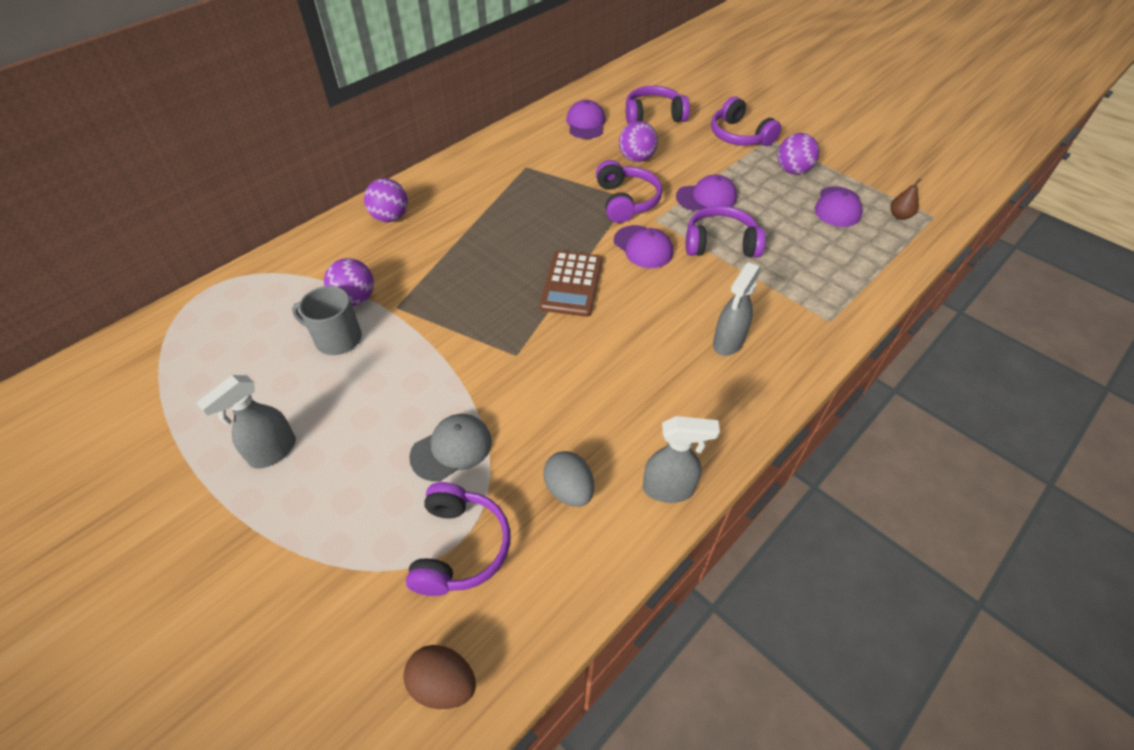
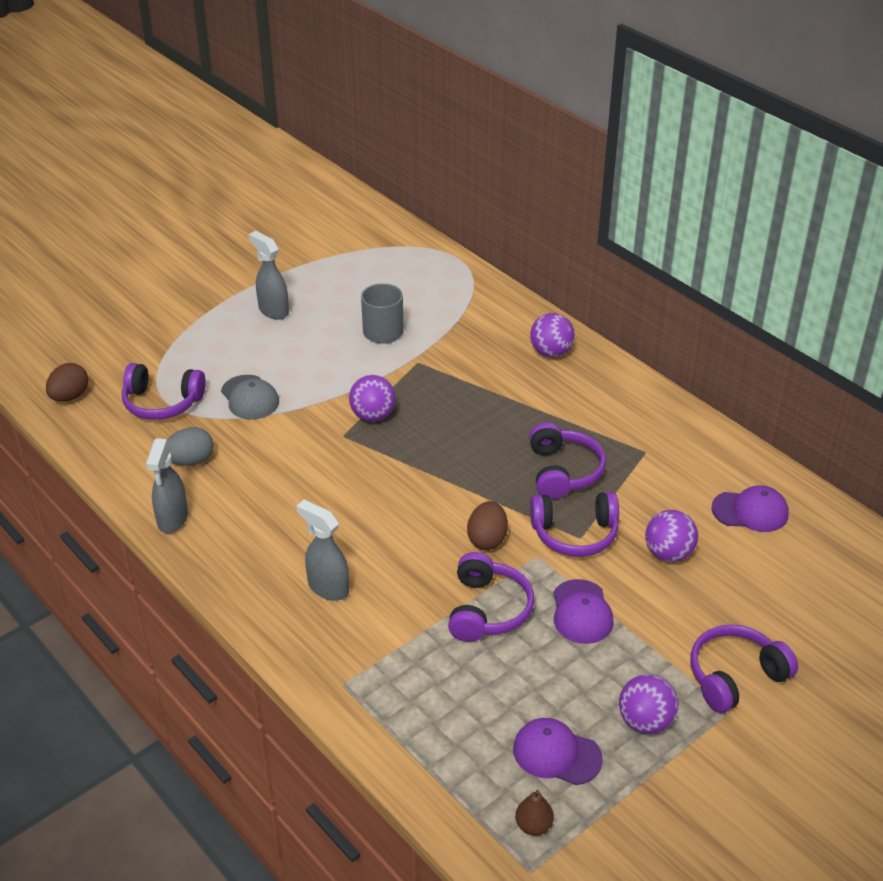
camera: 95 degrees right, 10 degrees down
(355, 299) = (432, 338): purple ball -> purple ball (373, 416)
(572, 284) = (433, 477): brown calculator -> none
(643, 247) = (487, 539): purple cap -> brown egg
(653, 116) = (780, 584): purple headphones -> purple headphones (563, 471)

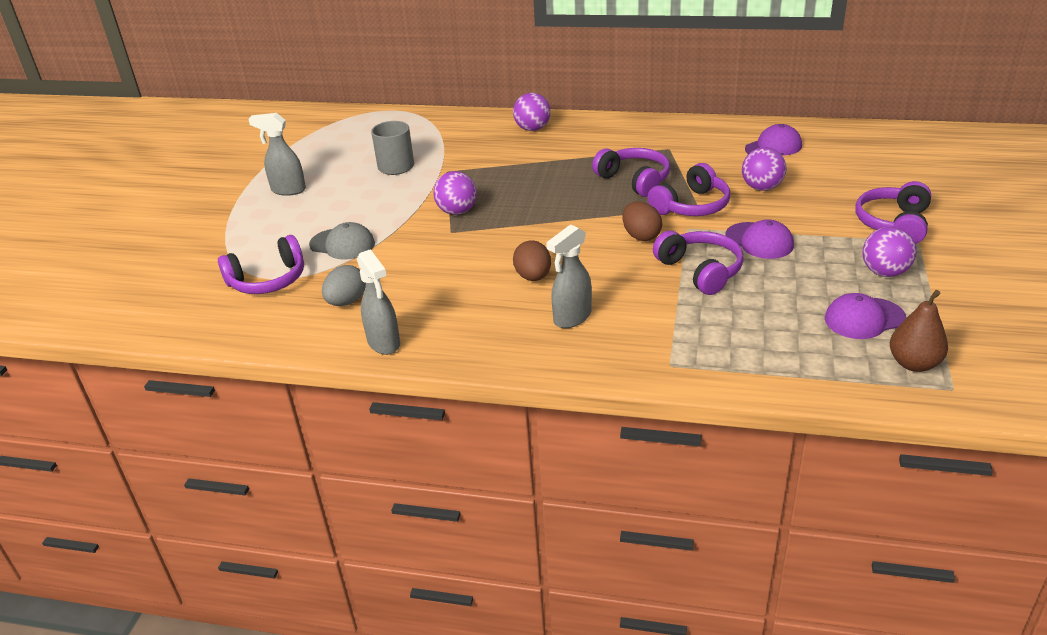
camera: 35 degrees left, 5 degrees down
(70, 396) = (172, 315): brown egg -> brown egg (533, 277)
(327, 587) = (572, 318): grey spray bottle -> grey spray bottle turned 45 degrees counterclockwise
(533, 825) = (914, 363): brown pear -> brown pear, size x1.54

